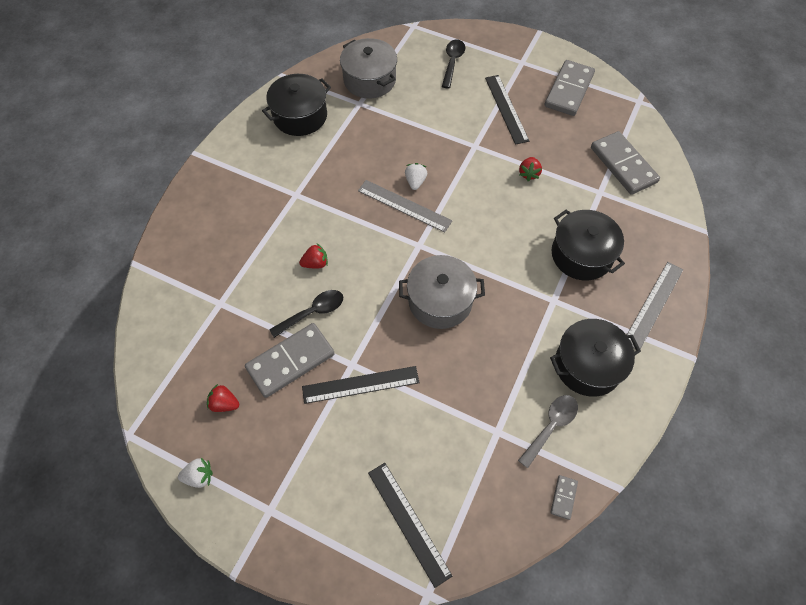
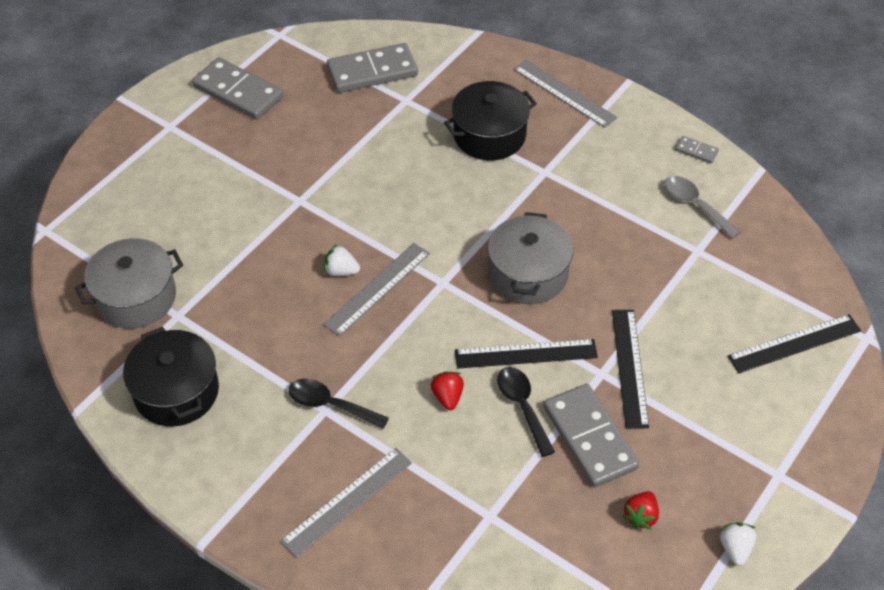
camera: 80 degrees left, 10 degrees down
(226, 219) = (347, 501): none -> grey ruler
(452, 62) = (140, 198): black spoon -> black spoon (330, 405)
(506, 109) = (247, 158): black ruler -> black ruler (526, 354)
(529, 174) = (361, 157): red strawberry -> none
(563, 497) = (771, 211): grey domino -> grey domino (696, 151)
(587, 365) = (628, 161): black pot -> none

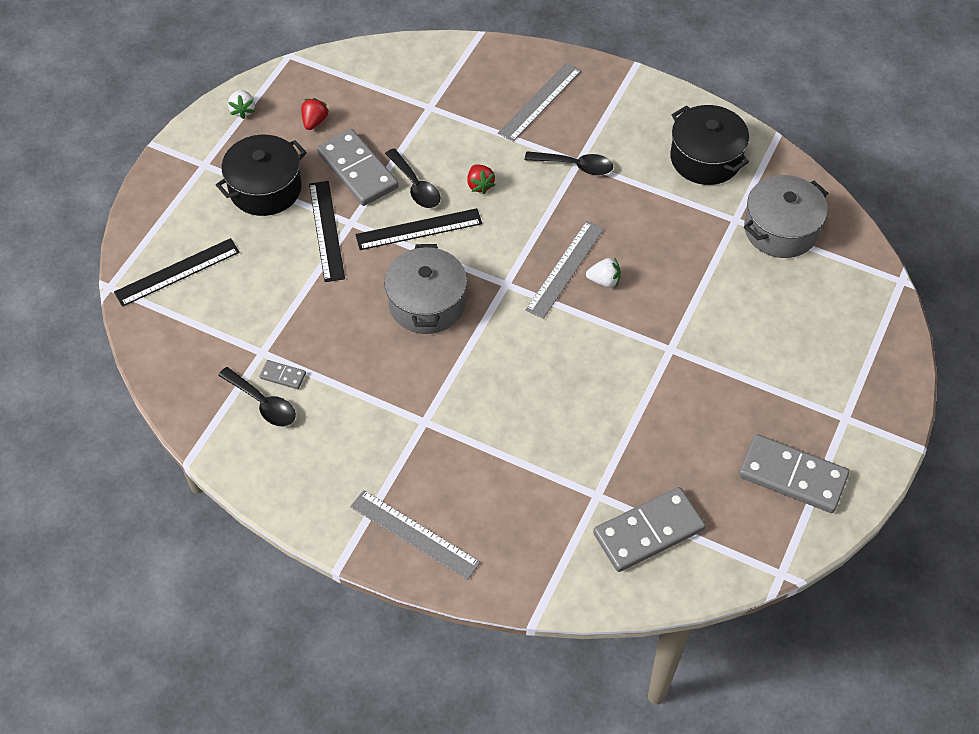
camera: 170 degrees right, 5 degrees up
(489, 135) = (492, 460): black pot -> black pot (265, 188)
(695, 205) = (263, 403): grey spoon -> black spoon
(696, 151) = (259, 474): grey domino -> grey domino (283, 376)

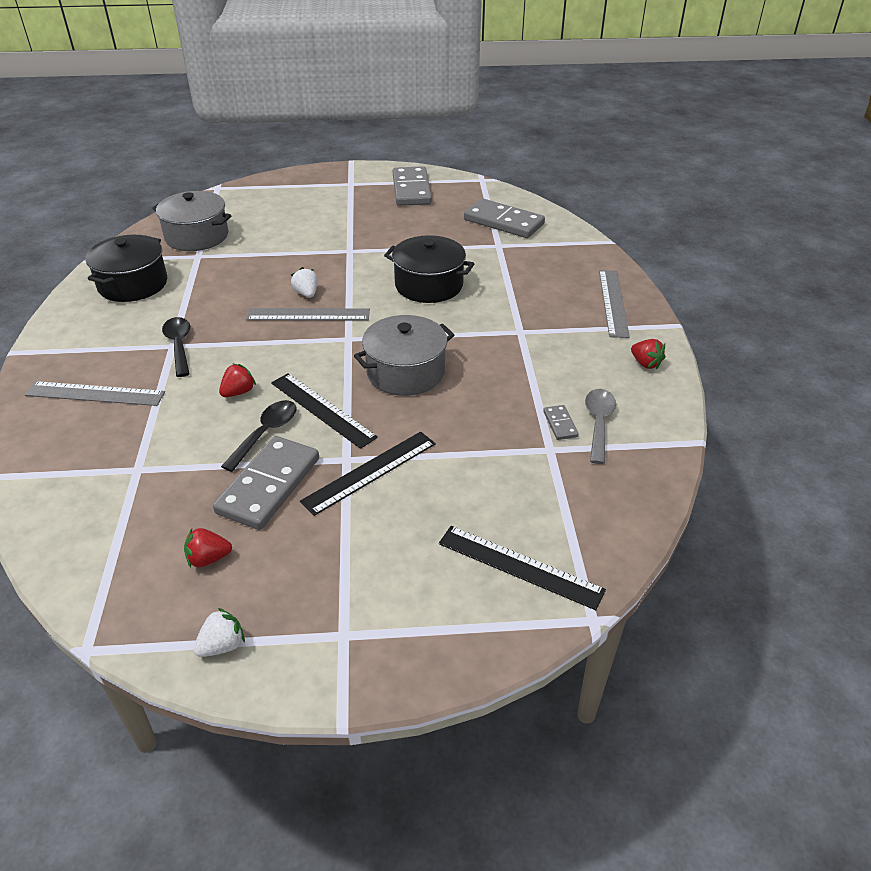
camera: 120 degrees left, 15 degrees down
(263, 403) = (598, 423): black spoon -> grey spoon
(265, 188) = (345, 551): black pot -> black pot (429, 285)
(305, 493) = (645, 363): none -> red strawberry

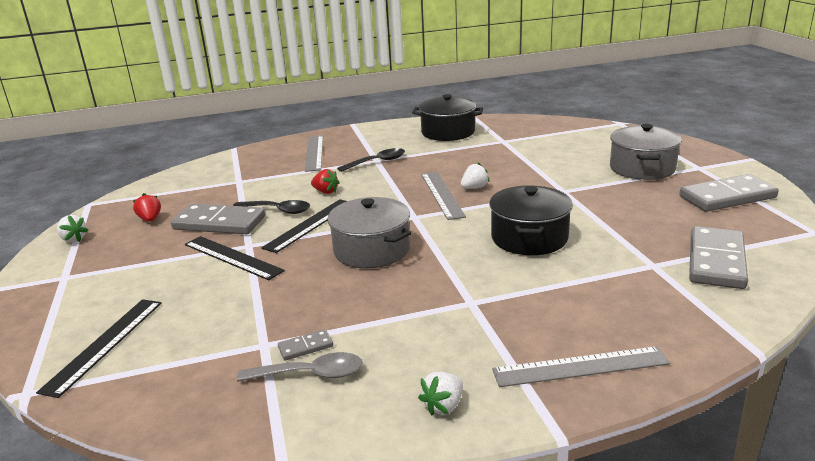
camera: 80 degrees right, 15 degrees down
(197, 236) = (532, 134): grey pot -> grey pot (642, 168)
(645, 363) = (443, 406): red strawberry -> white strawberry

